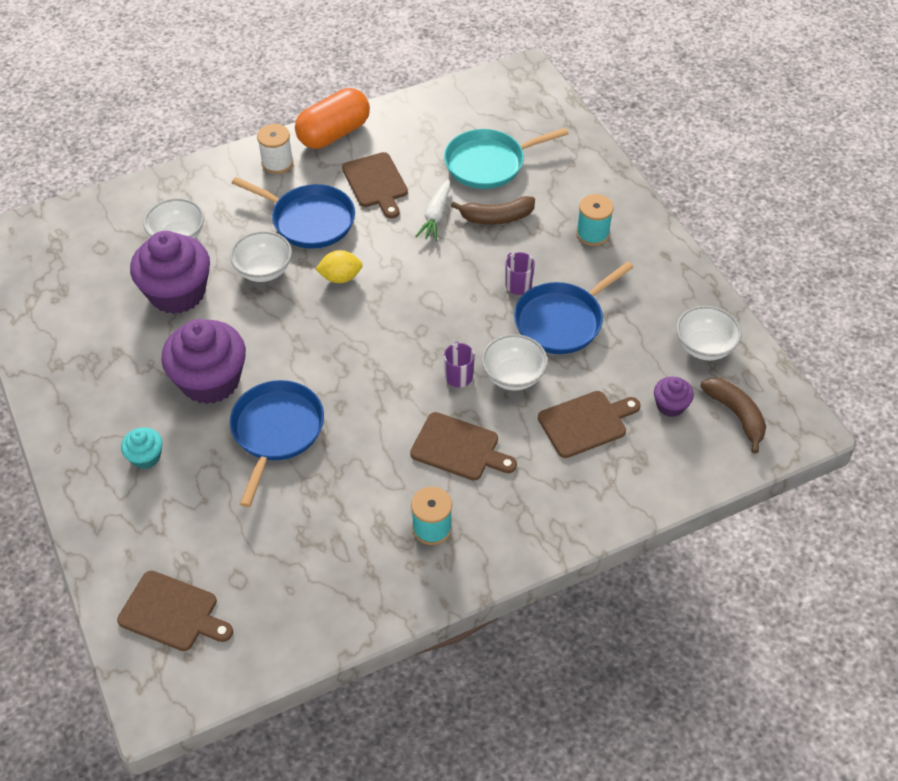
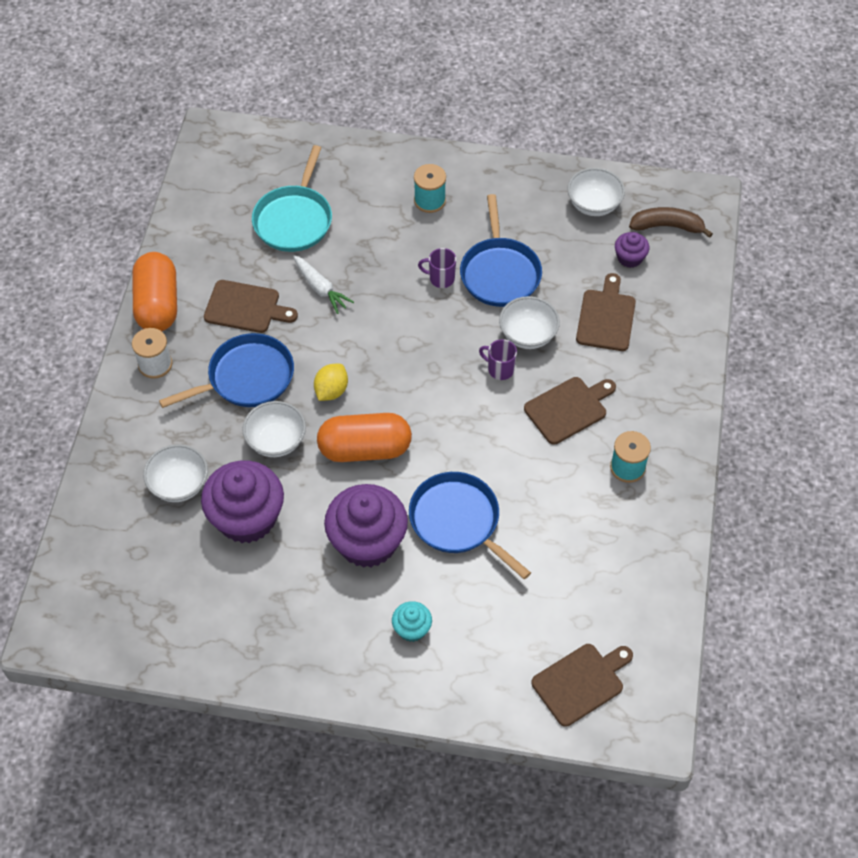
camera: 55 degrees left, 5 degrees up
(300, 329) = (365, 449): none -> orange capsule
(496, 217) = (358, 250): brown banana -> none

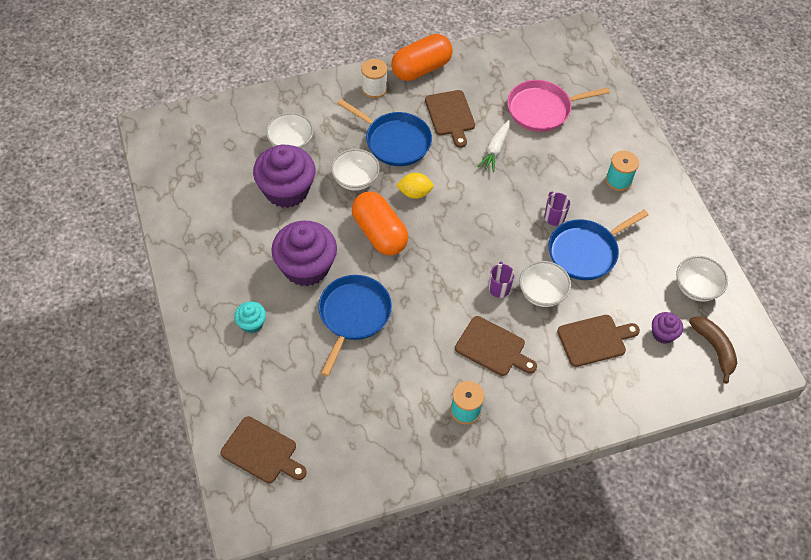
camera: 60 degrees right, 0 degrees up
(294, 220) = (542, 109): turquoise pan -> pink pan

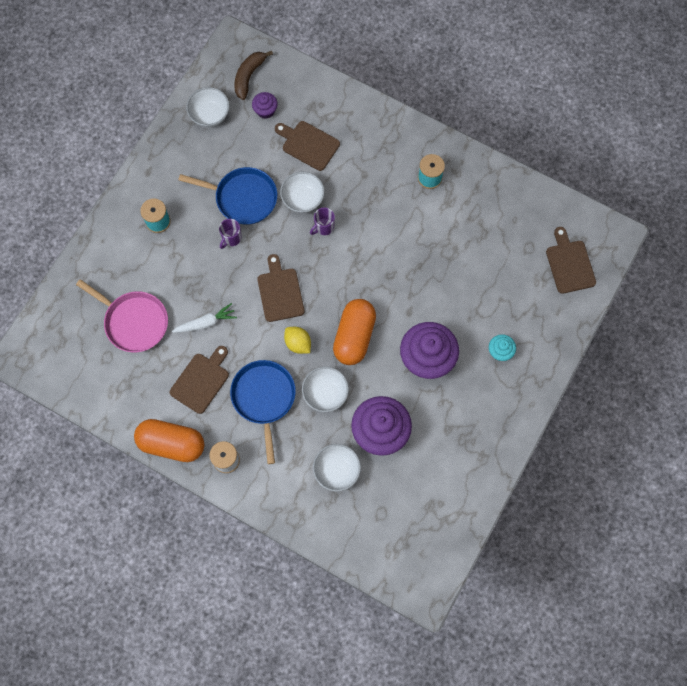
camera: 130 degrees left, 15 degrees up
(353, 315) = (432, 296): blue pan -> none
(493, 347) = (372, 196): brown cutting board -> brown cutting board (280, 292)

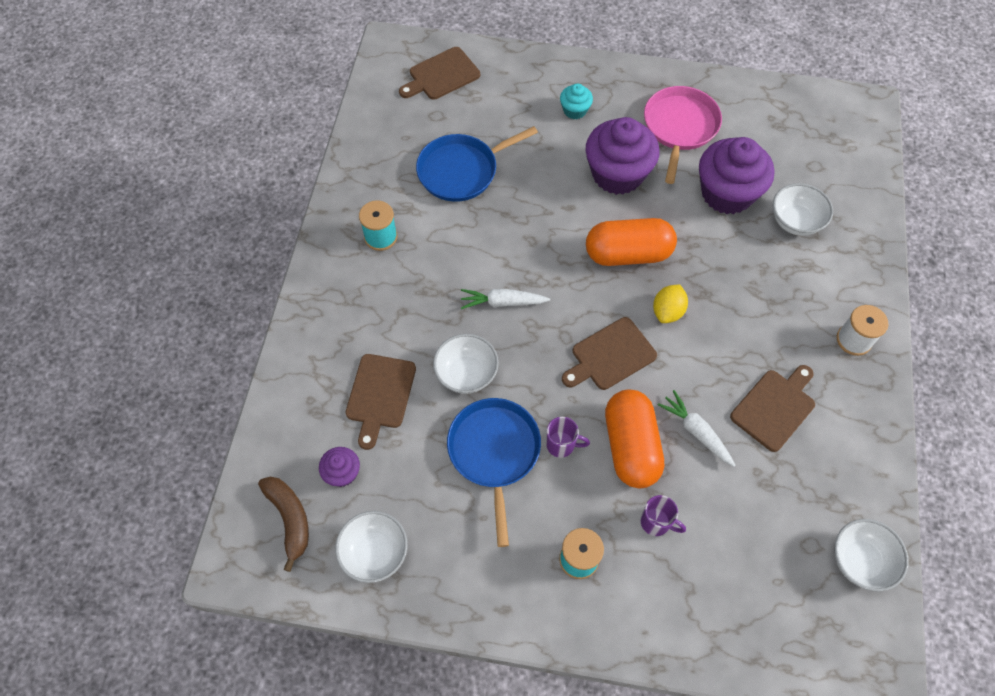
camera: 110 degrees left, 10 degrees down
(134, 322) = (742, 529): pink pan -> pink pan (679, 127)
(172, 443) = (873, 411): orange capsule -> orange capsule (631, 446)
(201, 380) = (775, 407): brown cutting board -> brown cutting board turned 120 degrees clockwise
(249, 76) = (290, 519): brown banana -> brown banana turned 120 degrees counterclockwise
(264, 398) = (756, 325): blue pan -> blue pan (461, 171)
(324, 227) = (497, 334): purple mug -> purple mug (656, 522)
(325, 393) = (713, 261): white bowl -> white bowl (860, 561)
(347, 239) = (503, 302): none -> white carrot

